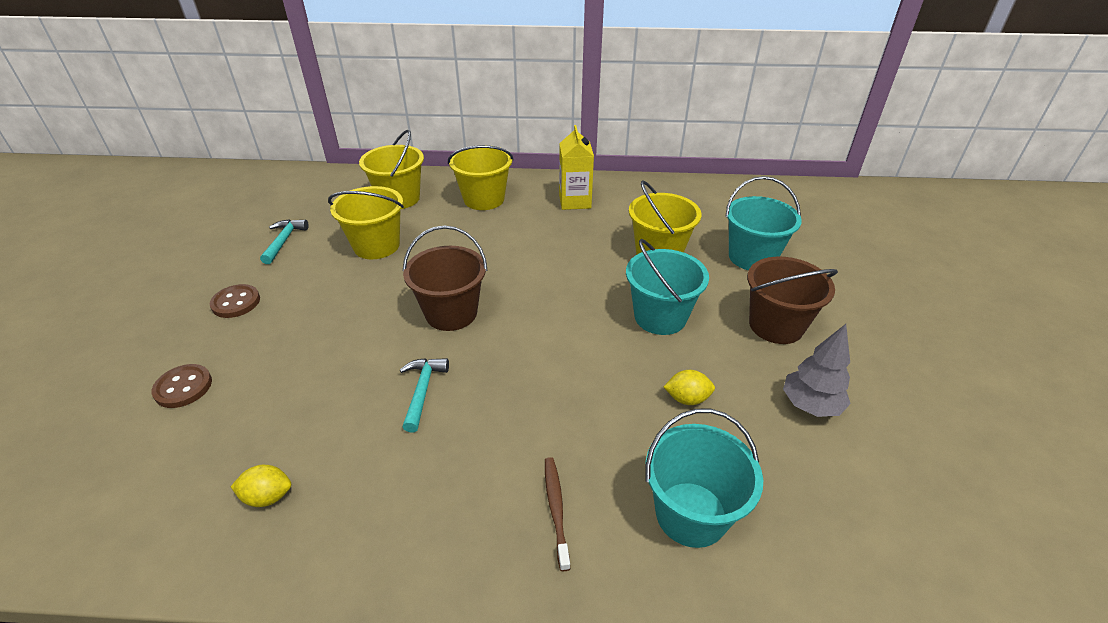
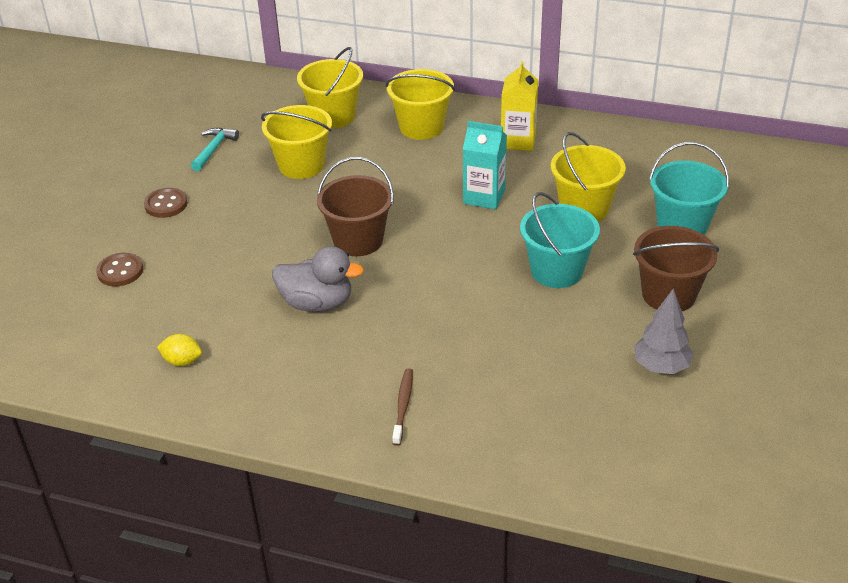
camera: 15 degrees right, 0 degrees up
(422, 391) = (317, 303): turquoise hammer -> grey duck
(562, 254) = (484, 197): none -> turquoise carton
(687, 399) = (549, 344): yellow lemon -> none
(691, 514) = (511, 427): turquoise bucket -> none

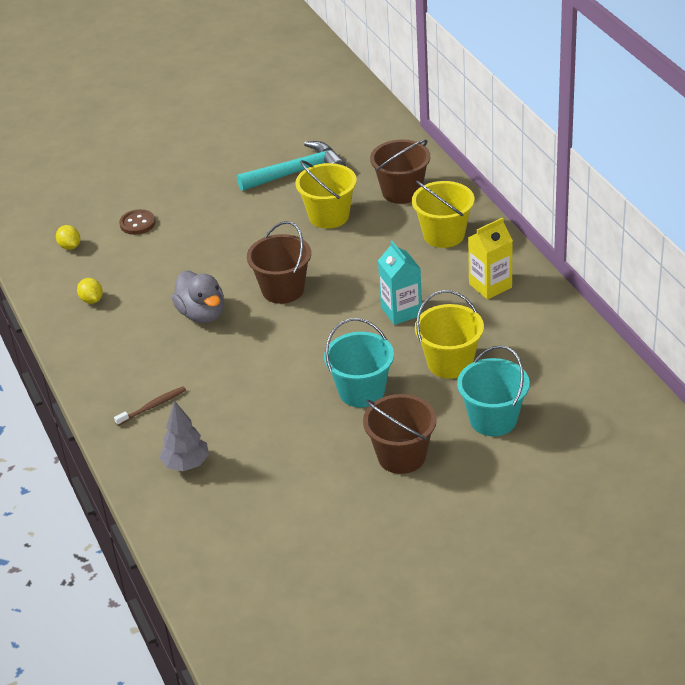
camera: 50 degrees right, 0 degrees up
(76, 332) = (70, 246): none -> yellow lemon
(166, 204) = (218, 195): brown button -> none
(213, 149) = (296, 172): turquoise hammer -> turquoise hammer, size x1.81
(333, 116) = (401, 191): yellow bucket -> brown bucket
(661, 366) = (319, 493): grey tree -> grey tree (186, 464)

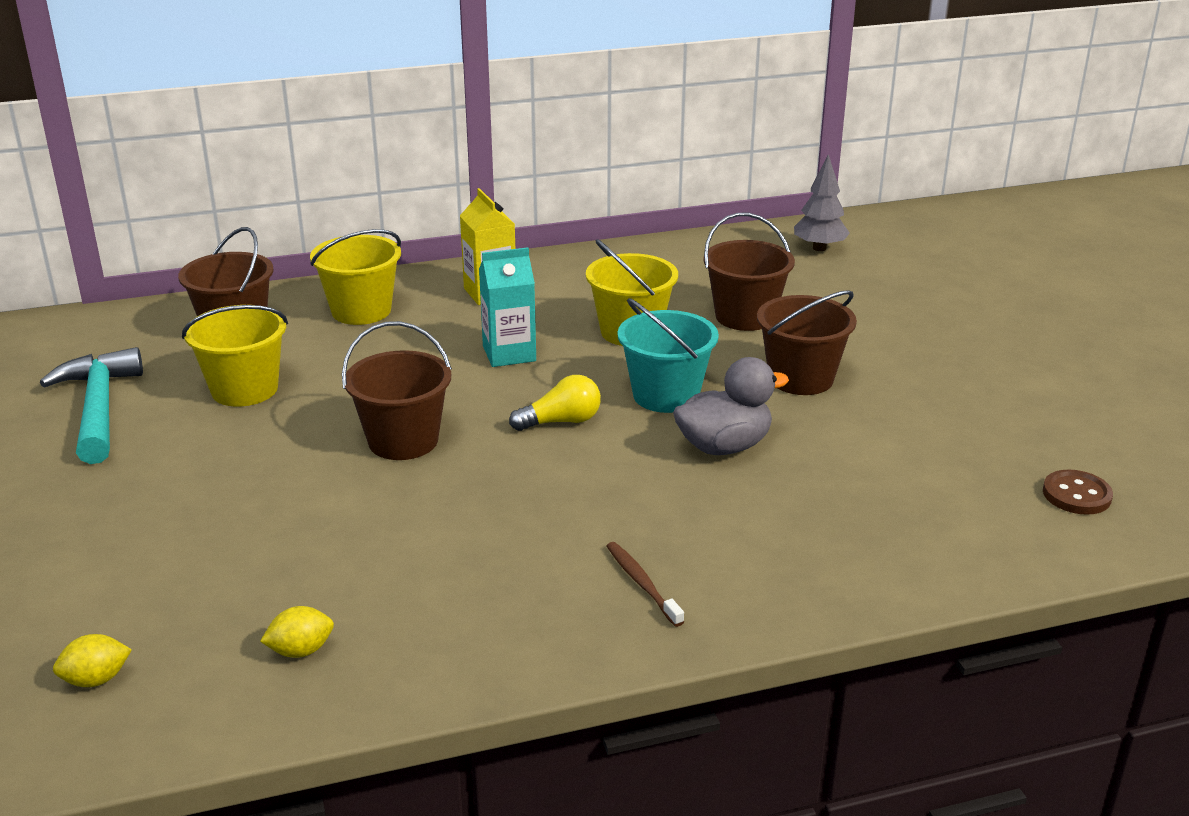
camera: 85 degrees left, 10 degrees down
(137, 223) = (94, 584): brown button -> brown button (1076, 495)
(186, 464) = (791, 553): grey tree -> grey tree (819, 248)
(202, 314) = (420, 521): grey duck -> grey duck (724, 446)
(317, 349) = (561, 422): none -> yellow light bulb
(493, 419) = (745, 316): turquoise bucket -> brown bucket

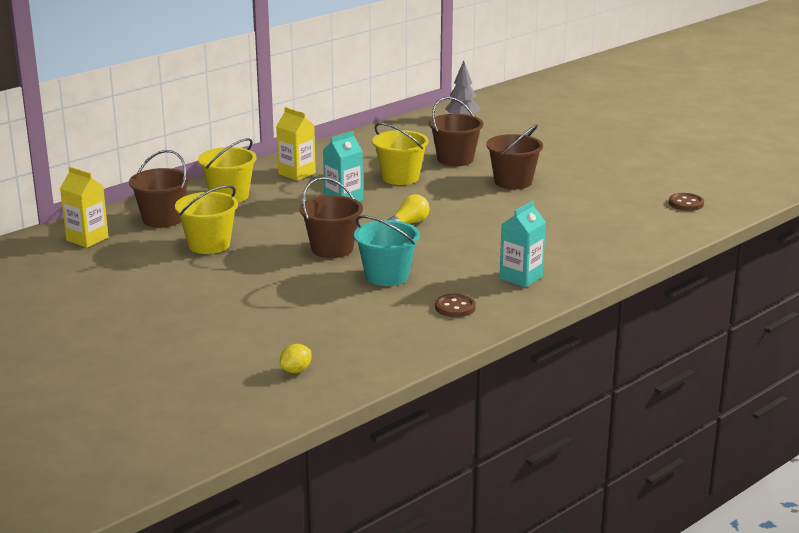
camera: 25 degrees left, 5 degrees down
(99, 408) = (131, 270): turquoise hammer -> none
(107, 340) = (87, 239): none -> yellow carton
(301, 651) = (385, 337): yellow lemon -> none
(473, 618) = (455, 307): none -> brown button
(642, 583) = (521, 278): brown toothbrush -> turquoise carton
(666, 395) = (451, 202): turquoise bucket -> turquoise bucket (387, 276)
(724, 446) = (504, 218): grey duck -> none

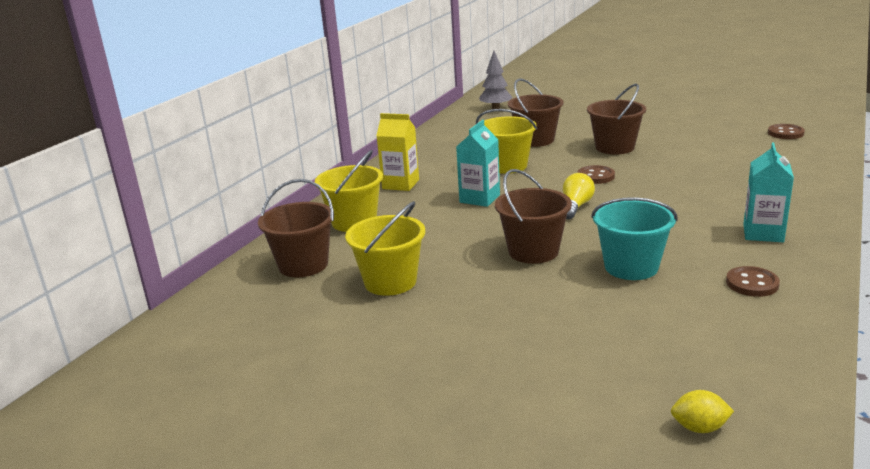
camera: 20 degrees left, 0 degrees up
(87, 239) = (230, 313): yellow carton -> none
(296, 370) = (699, 428): yellow lemon -> yellow lemon turned 75 degrees clockwise
(459, 203) = (596, 176): none -> brown button

